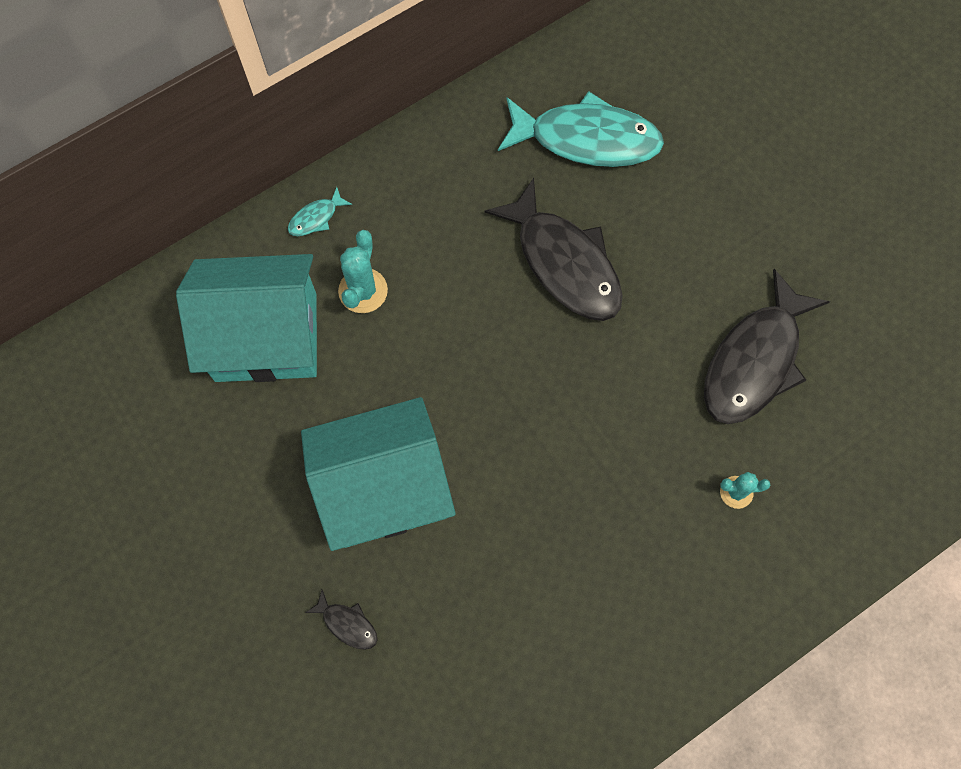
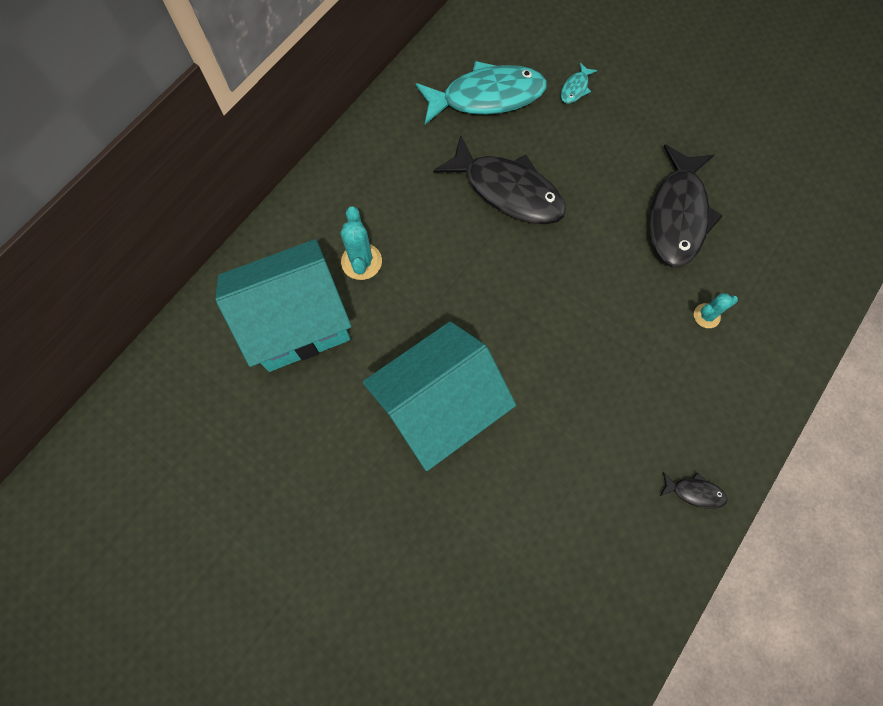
camera: 20 degrees left, 0 degrees up
(316, 218) = (302, 218): turquoise fish -> turquoise fish (575, 88)
(347, 624) = (453, 526): black fish -> black fish (694, 492)

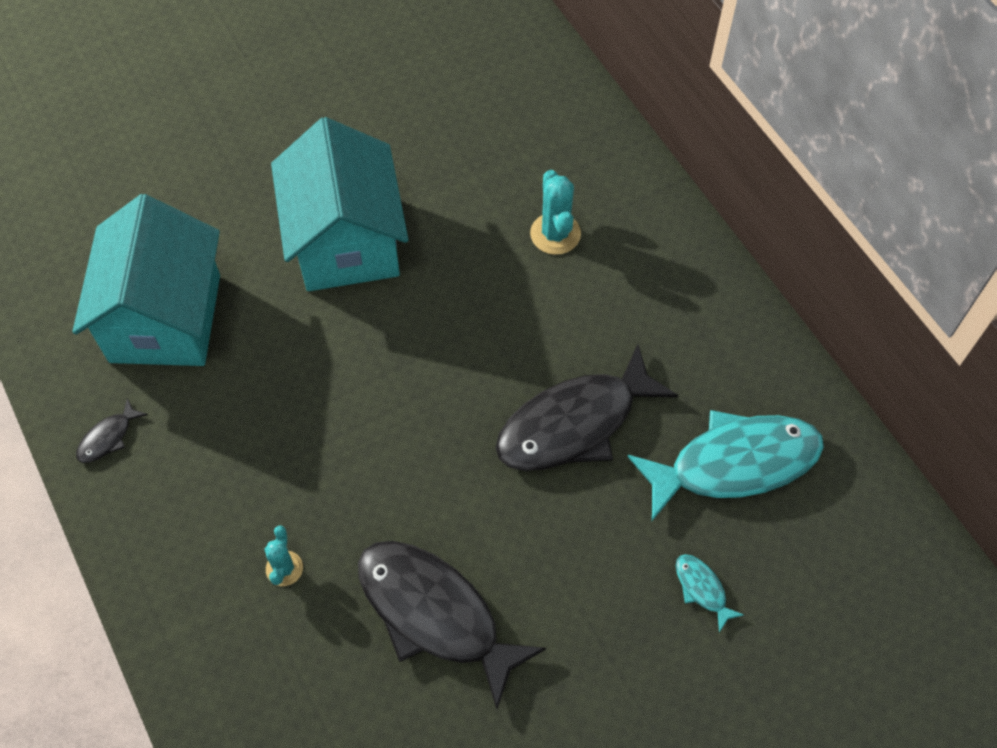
camera: 115 degrees right, 10 degrees down
(297, 322) = (512, 153): turquoise house -> turquoise house (165, 318)
(361, 261) = (555, 234): turquoise cactus -> turquoise cactus turned 60 degrees clockwise
(486, 97) = (734, 464): turquoise fish -> turquoise fish turned 120 degrees counterclockwise

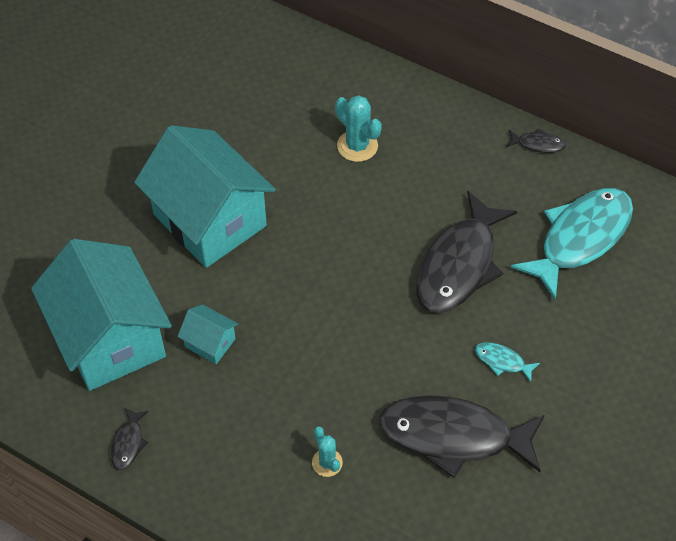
camera: 30 degrees left, 5 degrees down
(257, 374) = (210, 343): none -> turquoise house
(702, 589) = (614, 327): turquoise fish -> turquoise fish (502, 361)
(761, 328) = (537, 144): none -> black fish

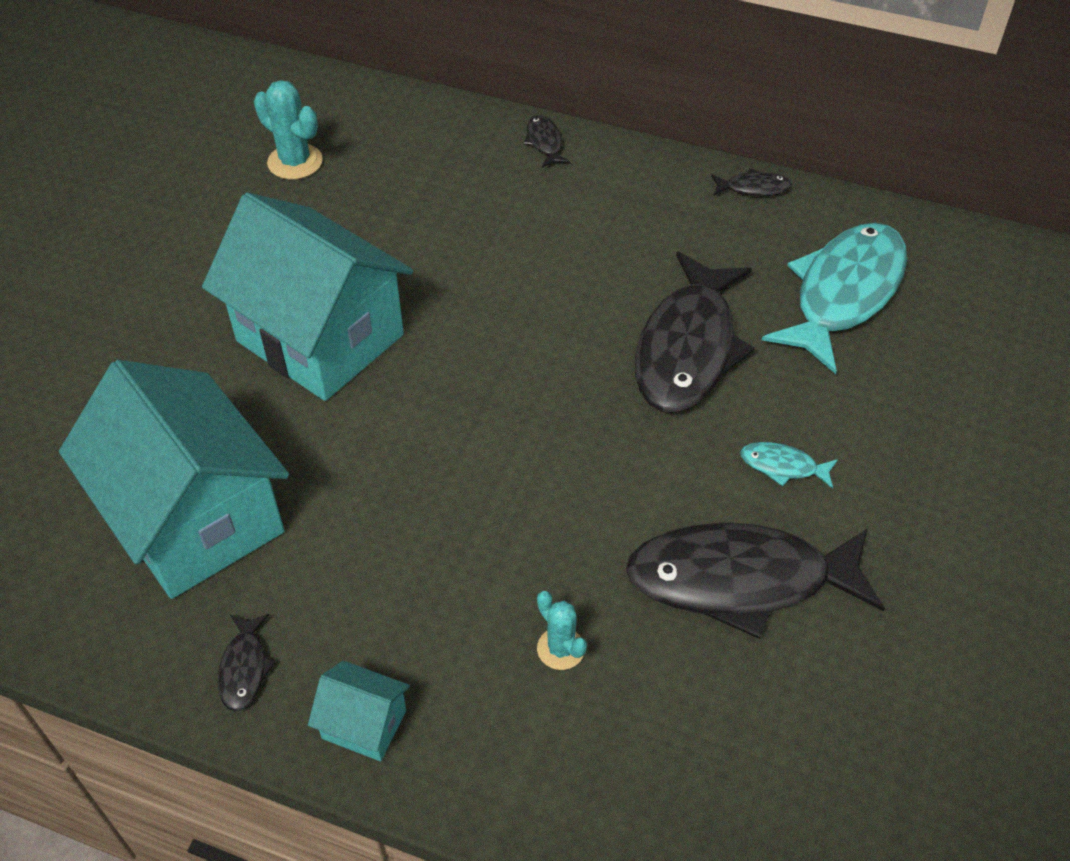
camera: 10 degrees left, 5 degrees down
(210, 343) = (349, 502): turquoise house -> turquoise house (364, 724)
(357, 146) = (511, 219): turquoise cactus -> turquoise cactus (295, 162)
(394, 85) = (544, 142): none -> black fish

